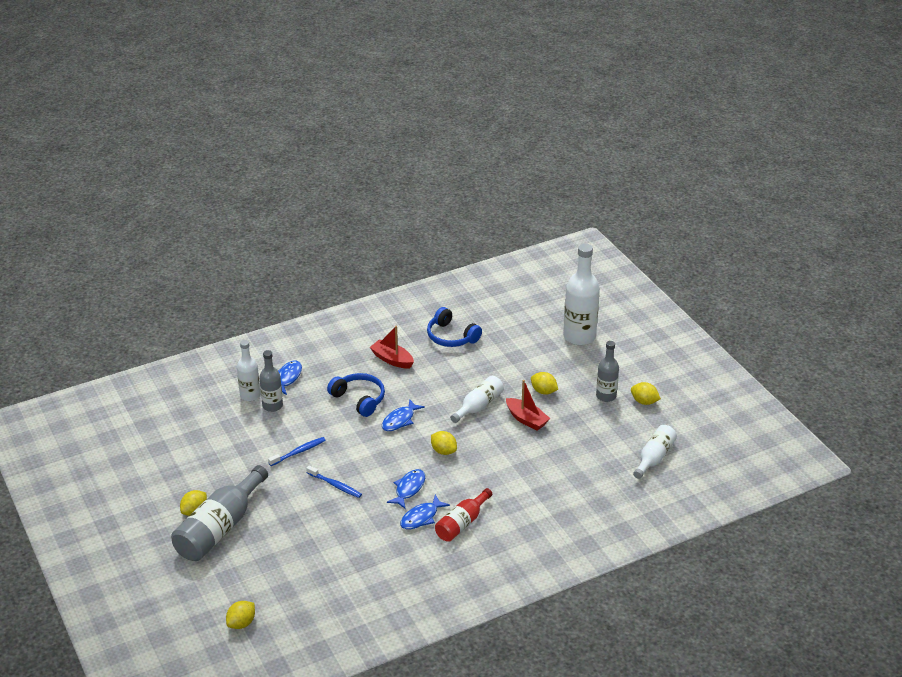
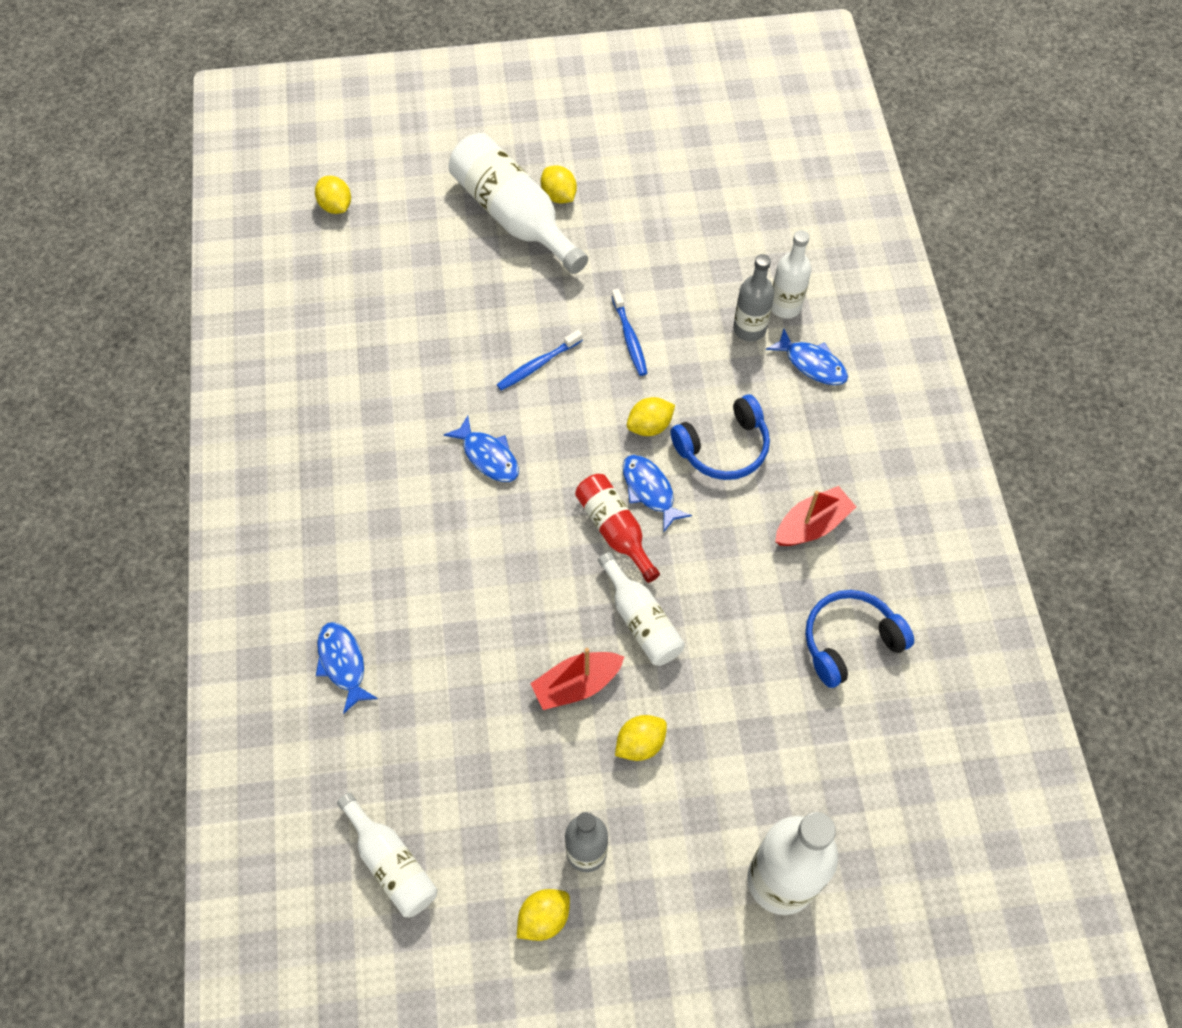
camera: 110 degrees right, 25 degrees up
(220, 528) = (514, 216): grey bottle -> white bottle
(421, 517) = (421, 454): blue fish -> blue fish (343, 663)
(443, 451) = (551, 530): yellow lemon -> yellow lemon (649, 426)
(462, 523) = (383, 503): red bottle -> red bottle (615, 530)

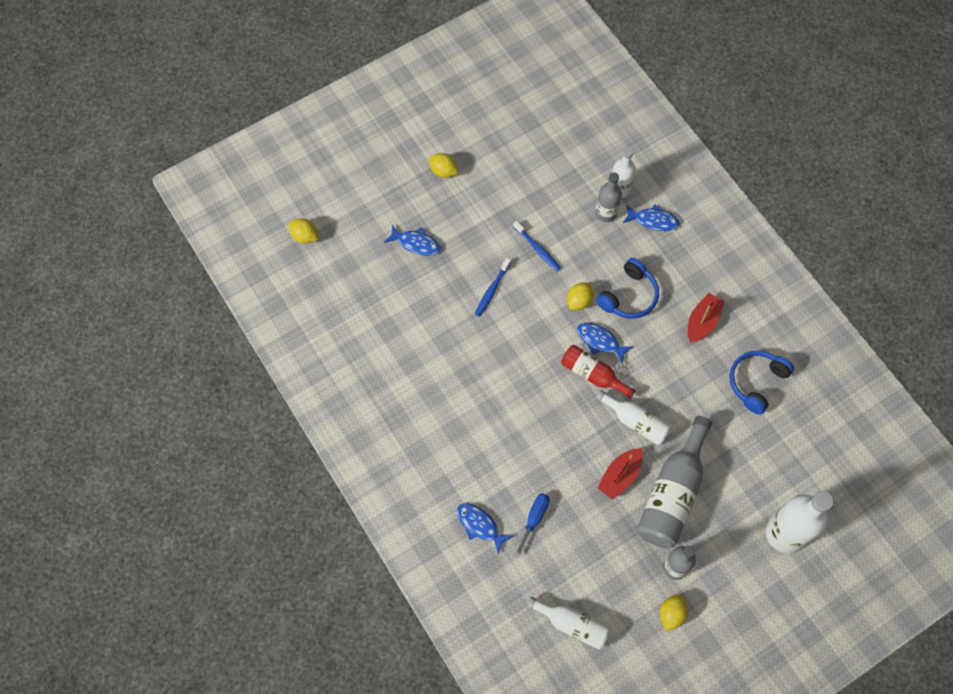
camera: 25 degrees left, 5 degrees up
(422, 689) = (534, 519): none -> blue screwdriver
(488, 456) = (494, 361): blue fish -> blue fish (416, 243)
(514, 216) = (423, 197): white bottle -> none
(640, 744) = (672, 493): yellow lemon -> grey bottle

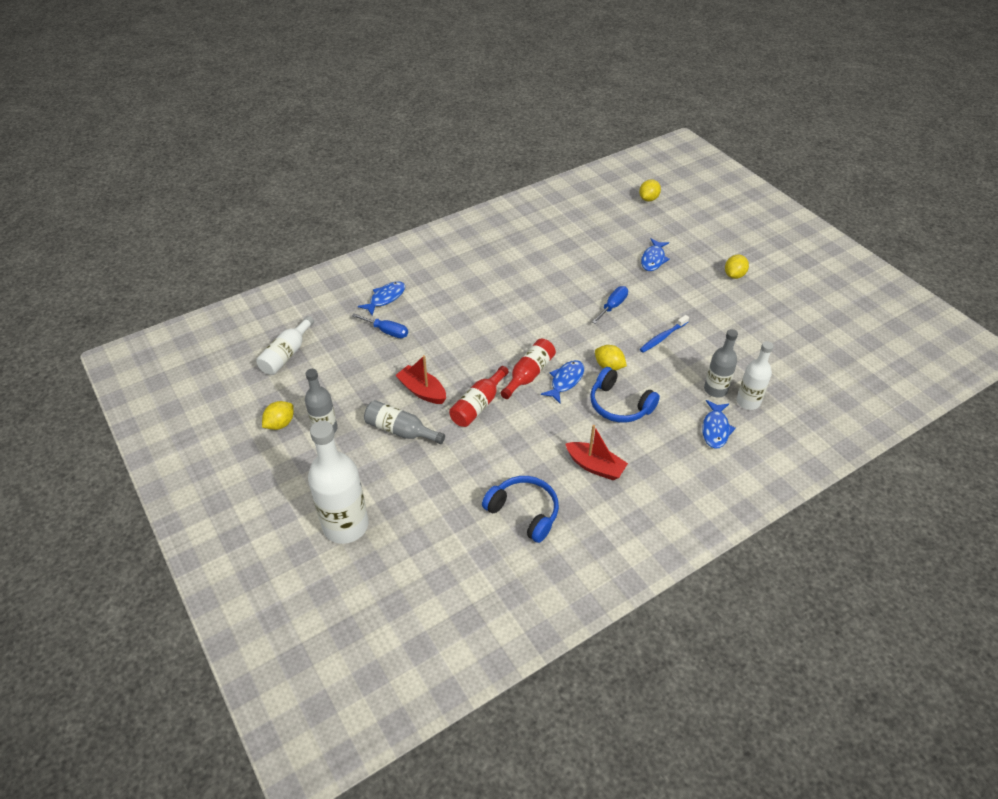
camera: 90 degrees right, 20 degrees down
(492, 290) = (613, 306): blue toothbrush -> blue screwdriver
(636, 422) = (478, 405): white bottle -> red bottle
(671, 614) = (280, 424): yellow lemon -> yellow lemon turned 75 degrees counterclockwise
(672, 493) = (400, 430): grey bottle -> grey bottle, size x0.59

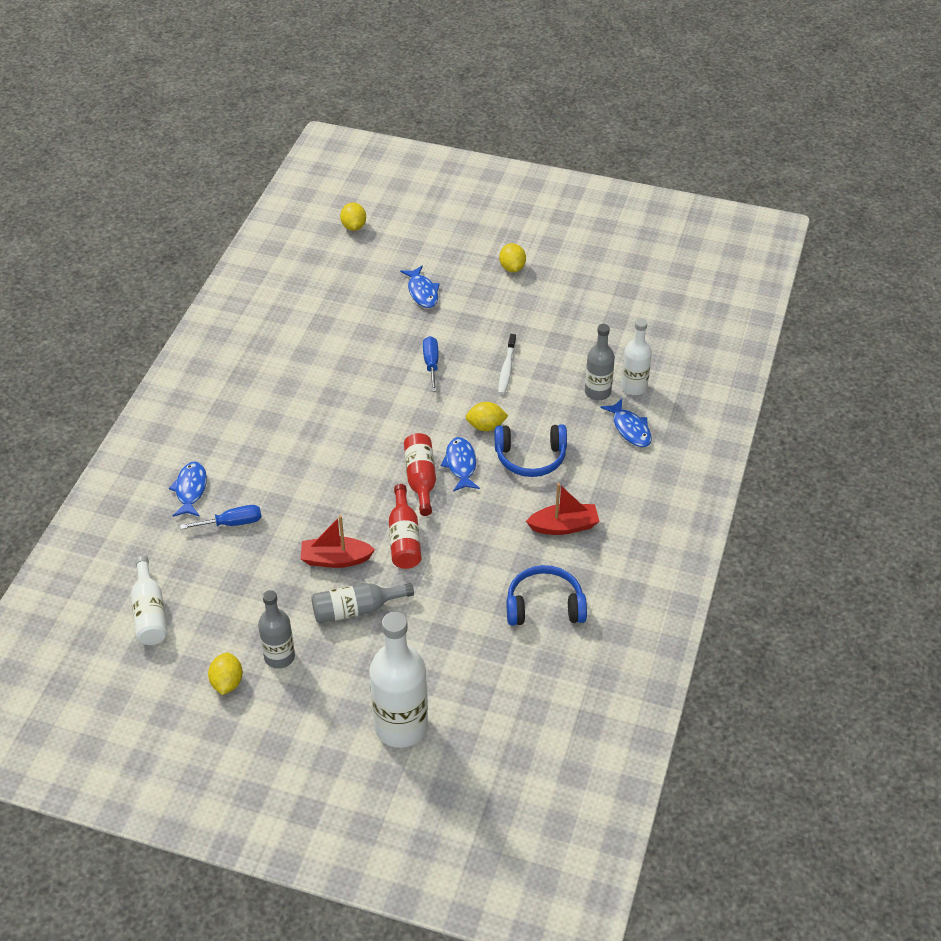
camera: 40 degrees left, 0 degrees up
(662, 337) = (506, 369): blue toothbrush -> white toothbrush

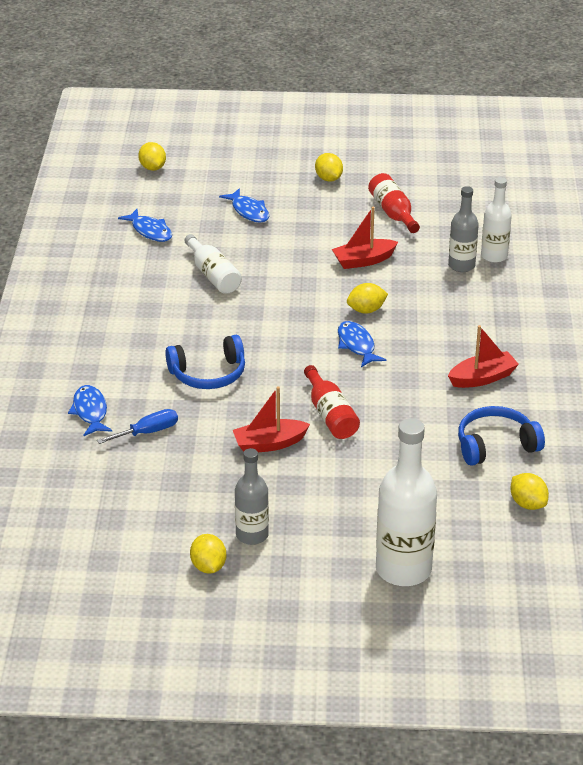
camera: 15 degrees left, 10 degrees down
(150, 612) = (98, 522): white bottle -> white bottle (213, 275)
(356, 609) = (311, 481): grey bottle -> none
(421, 479) = (323, 363): red bottle -> red bottle (393, 212)
(431, 364) = (287, 268): blue screwdriver -> none
(506, 369) = (363, 260): white toothbrush -> red boat
(530, 457) = (422, 328): blue headphones -> blue headphones (208, 374)
(547, 679) = (527, 504): none -> yellow lemon
(630, 429) = (507, 290): blue fish -> blue fish (150, 231)

